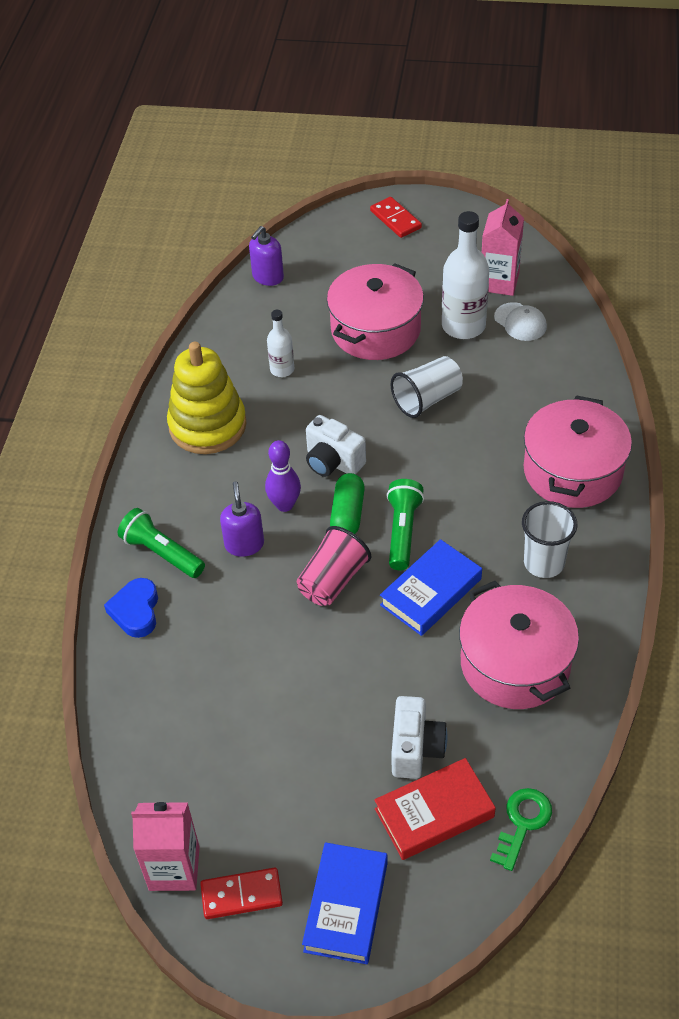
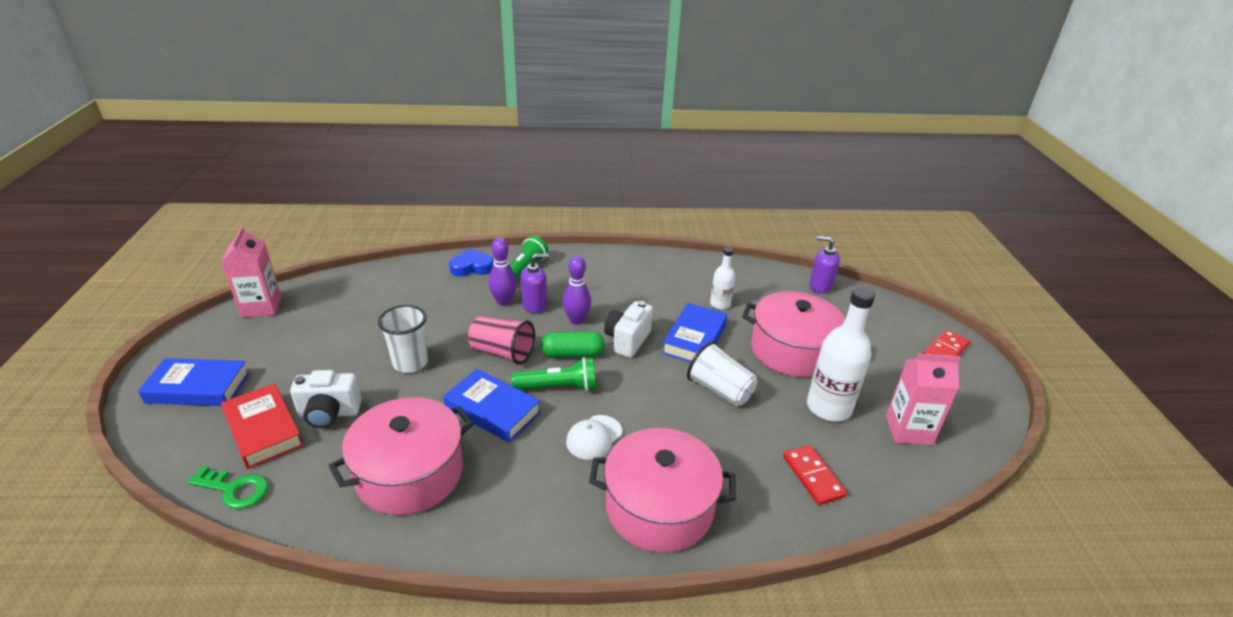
camera: 75 degrees right, 15 degrees down
(207, 425) = (647, 276): yellow stacking toy -> none
(228, 576) = (504, 301): none -> purple bowling pin
(241, 895) = (229, 337): red domino -> red domino (813, 476)
(341, 403) = (694, 339): none -> blue book
(520, 322) = (858, 451): white cap -> white cap (594, 437)
(544, 563) = (531, 489): white cup -> white cup (410, 363)

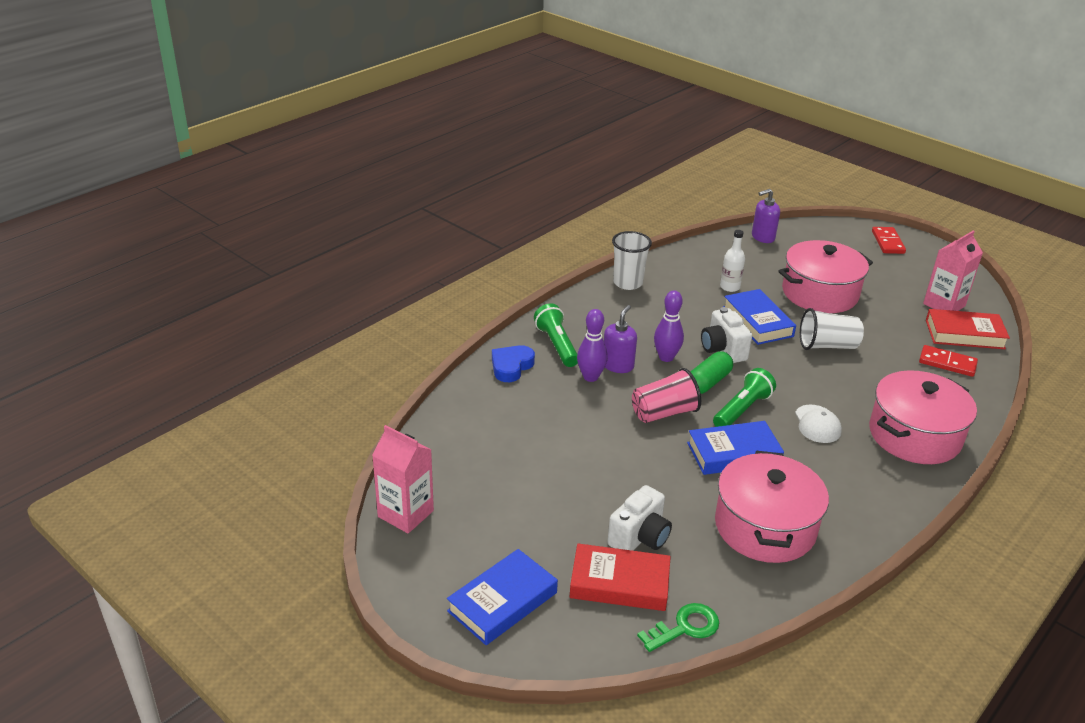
camera: 45 degrees left, 0 degrees up
(410, 363) = (619, 465): white cup -> white cup (628, 283)
(828, 407) = (892, 317): white bottle -> none
(883, 466) = (964, 334): none -> red book

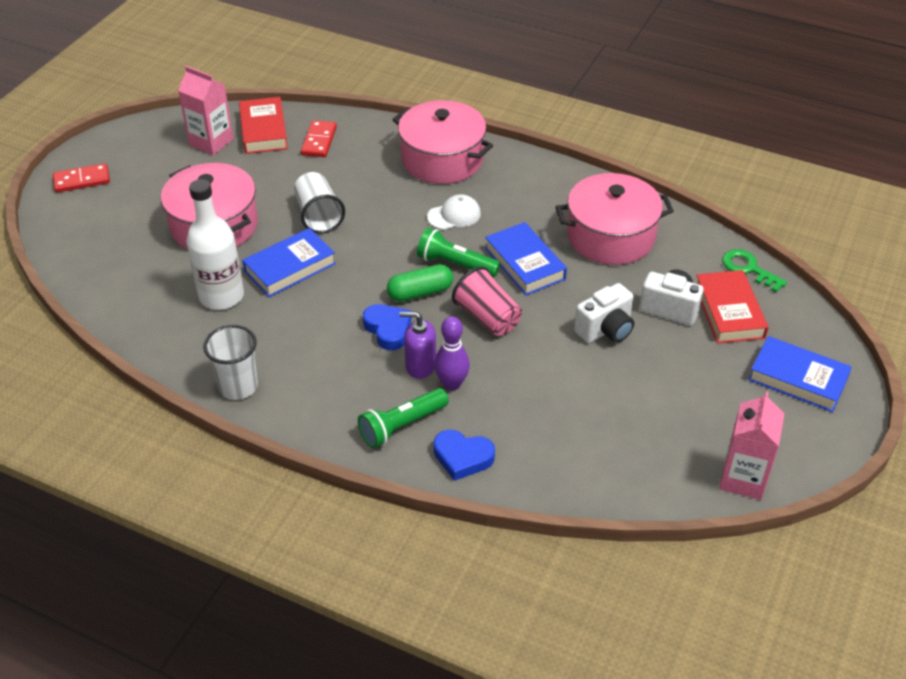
camera: 105 degrees left, 10 degrees up
(666, 357) = (388, 329): purple bowling pin -> blue heart
(708, 382) = (420, 292): green capsule -> green capsule turned 45 degrees counterclockwise
(723, 350) = (356, 288): white camera -> white camera (605, 330)
(730, 287) = (221, 296): white bottle -> white bottle, size x1.83
(762, 237) = (89, 279): purple soap dispenser -> none

